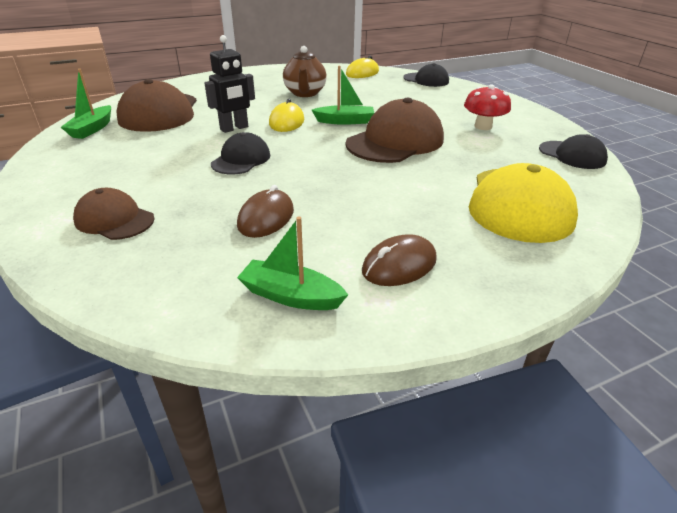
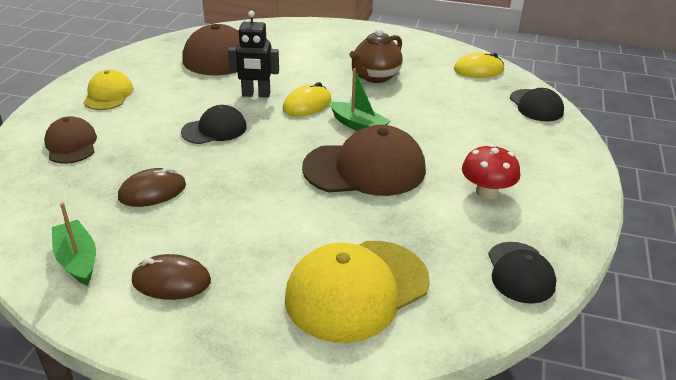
camera: 40 degrees right, 0 degrees up
(86, 171) = (108, 94): none -> yellow cap
(92, 129) = (162, 54): green boat -> none

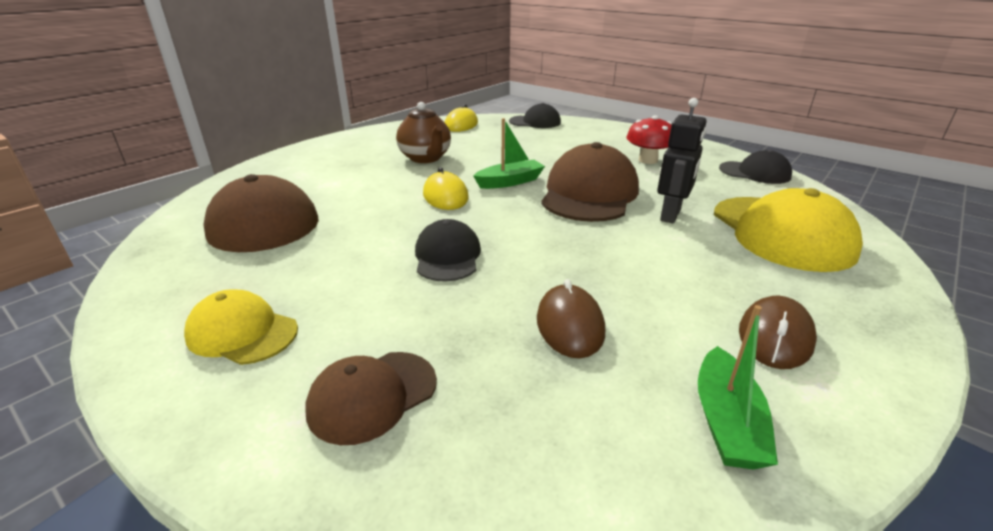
camera: 65 degrees left, 5 degrees down
(71, 144) = (372, 396): brown cap -> brown cap turned 45 degrees counterclockwise
(77, 260) = (726, 421): green boat -> green boat turned 75 degrees counterclockwise
(256, 95) = (391, 218): black robot -> black robot (671, 215)

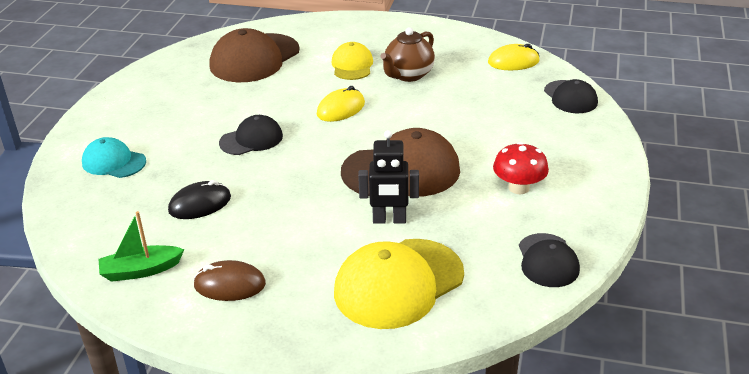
camera: 65 degrees right, 5 degrees up
(242, 332) = (141, 109): yellow cap -> yellow cap (352, 65)
(372, 396) = (114, 162): brown cap -> turquoise cap
(510, 182) = (393, 128): green boat -> none
(570, 325) = (200, 204): brown mouse -> black mouse

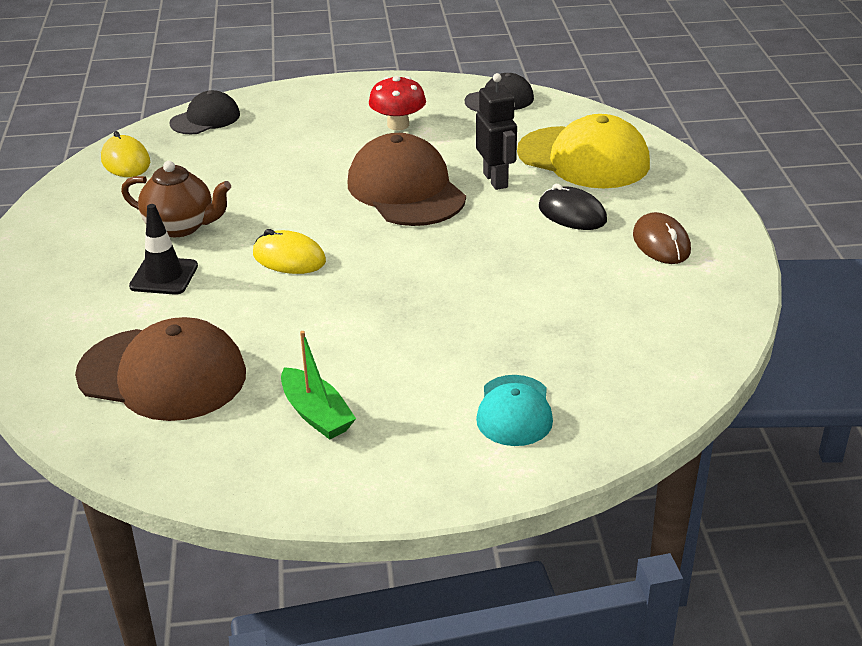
camera: 110 degrees left, 0 degrees up
(141, 270) = (689, 305): green boat -> green boat (316, 414)
(200, 204) = (552, 304): black mouse -> black mouse (572, 214)
(251, 139) = (396, 308): black cap -> none
(352, 65) = (164, 276): yellow cap -> black traffic cone

